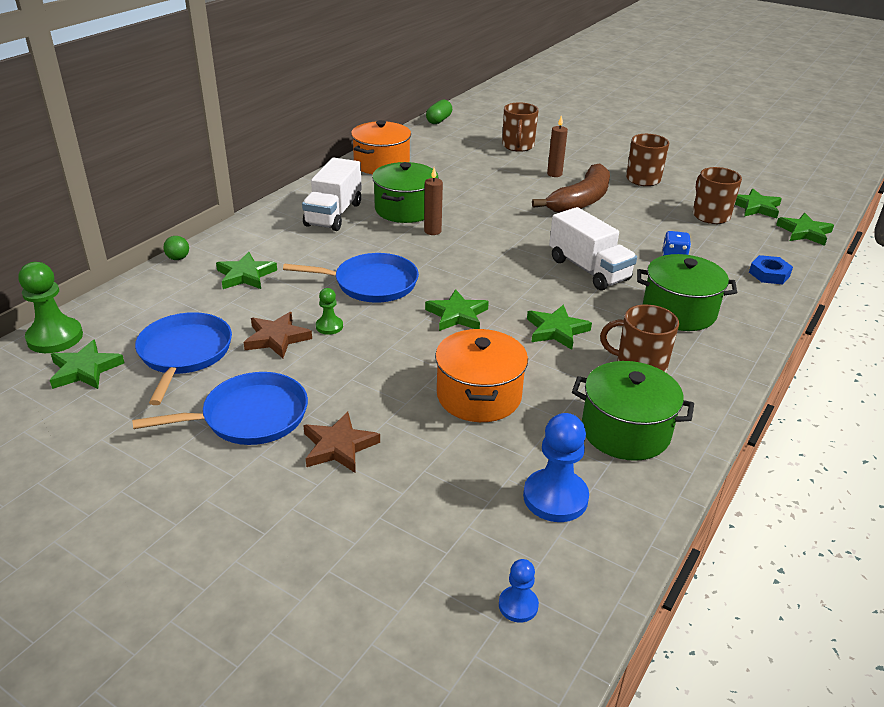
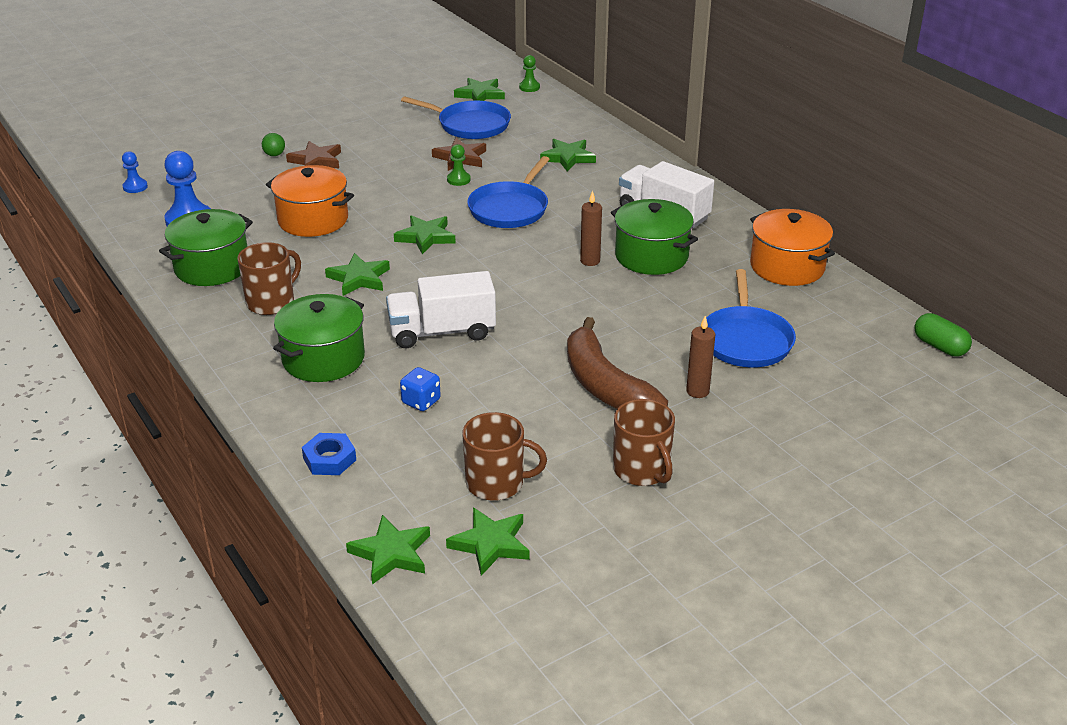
camera: 115 degrees right, 0 degrees up
(55, 337) = (529, 87): green pawn -> green pawn, size x0.54
(178, 258) = (618, 134): green ball -> green ball (274, 155)
(250, 416) = (376, 138): blue pan -> blue pan (746, 340)
(518, 146) = (812, 390): brown mug -> none

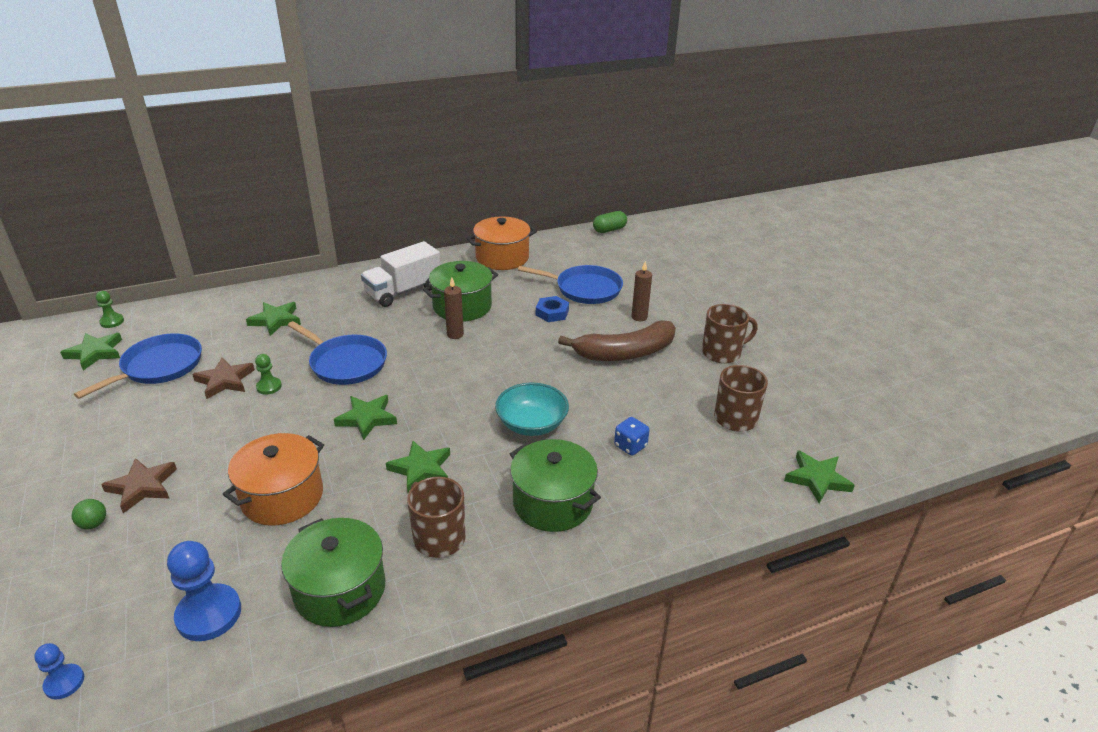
camera: 80 degrees left, 0 degrees up
(329, 459) = (703, 507): blue nut -> blue nut (552, 313)
(442, 332) = (531, 424): white truck -> turquoise bowl
(490, 544) = (801, 428): green star -> none

